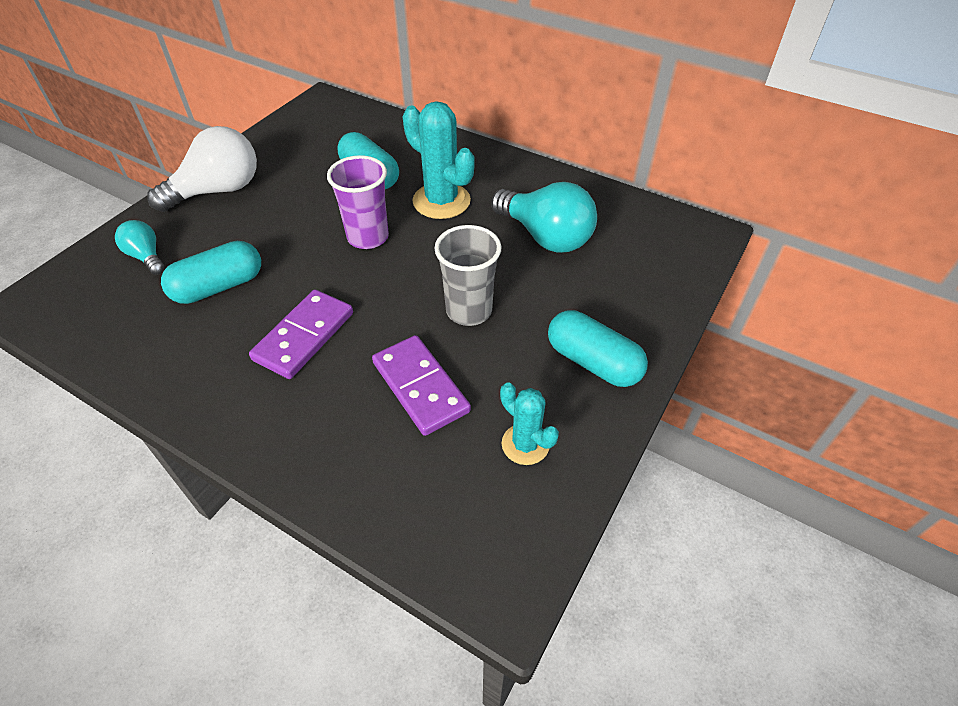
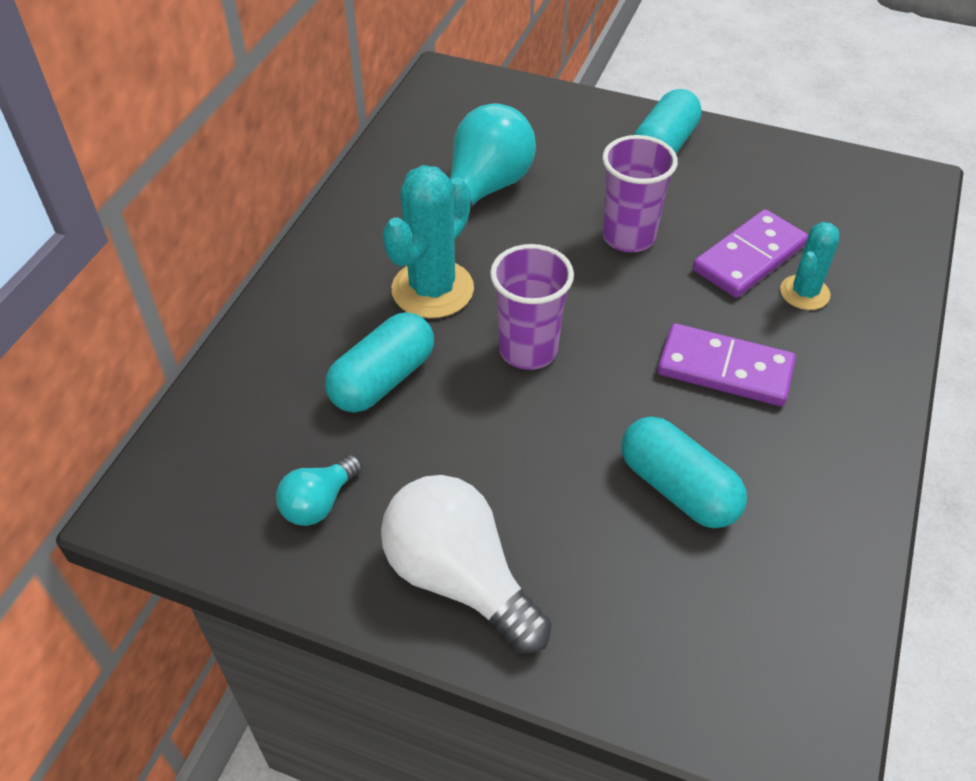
camera: 100 degrees left, 0 degrees up
(146, 257) = (650, 614): turquoise light bulb -> turquoise light bulb (319, 503)
(469, 311) = (628, 237): grey cup -> purple cup
(525, 444) = (778, 181): turquoise cactus -> turquoise cactus (804, 293)

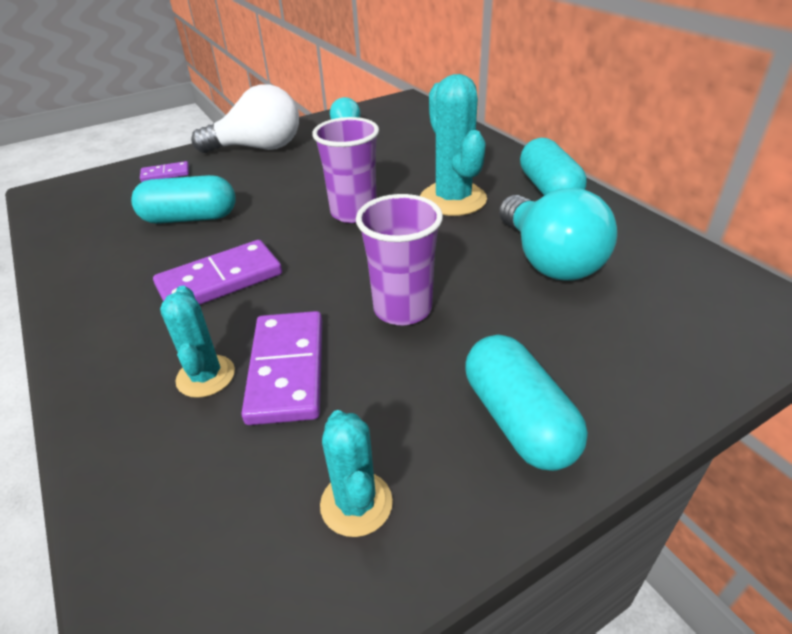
camera: 130 degrees right, 10 degrees down
(383, 379) = (398, 163): turquoise capsule -> turquoise capsule (548, 189)
(628, 629) = (165, 174): none -> purple domino
(783, 176) = (356, 503): none -> turquoise cactus

